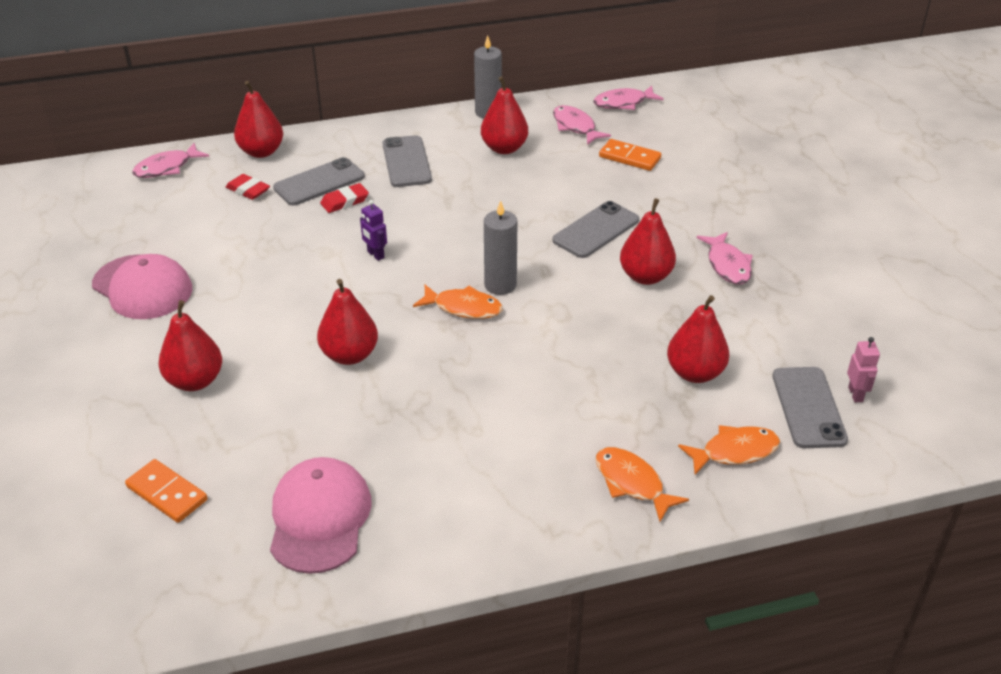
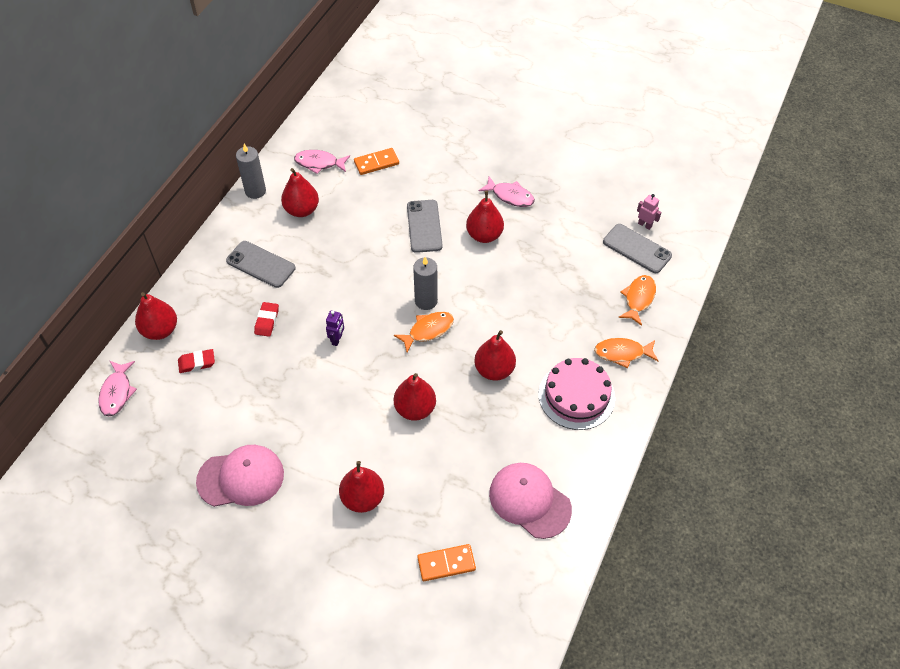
camera: 50 degrees left, 15 degrees up
(319, 182) = (231, 321): grey phone -> none
(375, 255) = (337, 339): purple robot -> purple robot turned 75 degrees counterclockwise
(517, 476) = (576, 396): none -> pink cake
(623, 103) = (321, 125): pink fish -> none
(695, 373) = (574, 272): red pear -> red pear (494, 370)

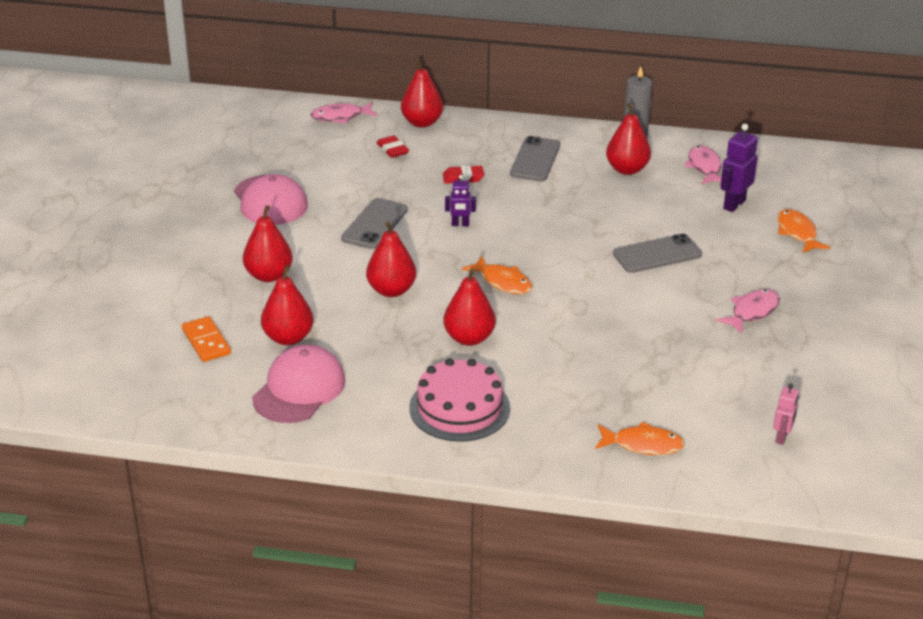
camera: 75 degrees right, 20 degrees down
(376, 163) = (734, 204): orange domino -> purple robot
(426, 301) = (544, 274): grey candle -> none
(484, 235) = (672, 301): red pear -> red pear (288, 338)
(510, 196) = (752, 312): pink fish -> pink fish turned 150 degrees counterclockwise
(622, 353) = (543, 440): orange fish -> orange fish (797, 233)
(637, 249) = (731, 434): grey phone -> grey phone (374, 224)

